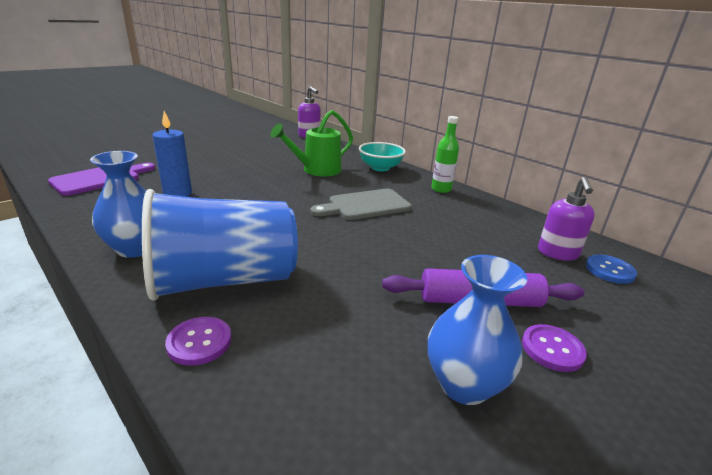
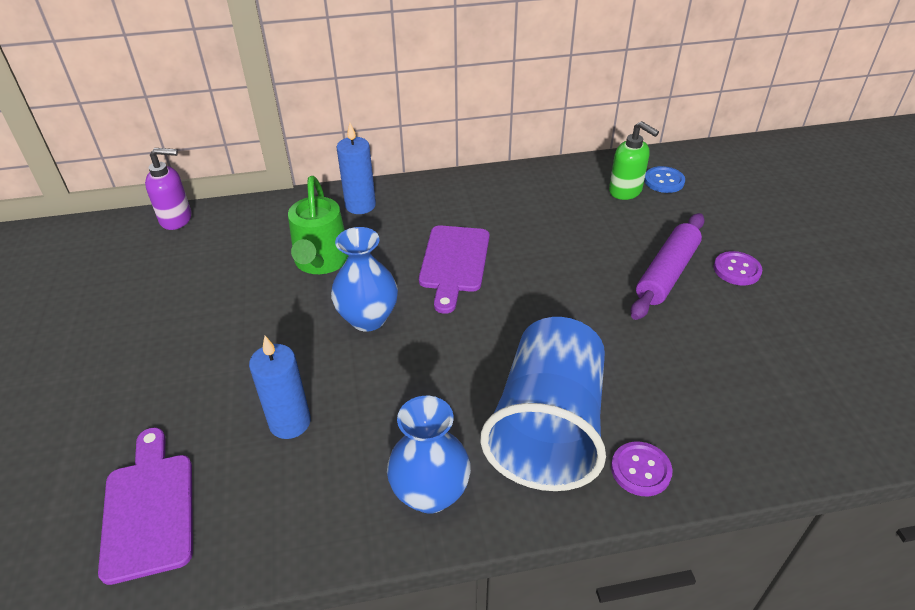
camera: 55 degrees left, 15 degrees up
(365, 205) = (454, 263): grey cutting board -> purple cutting board
(380, 168) = (360, 205): turquoise bowl -> blue candle
(441, 189) = (457, 189): green bottle -> none
(464, 385) = (753, 332): blue vase -> blue vase (368, 318)
(558, 253) = (625, 191): purple soap dispenser -> green soap dispenser

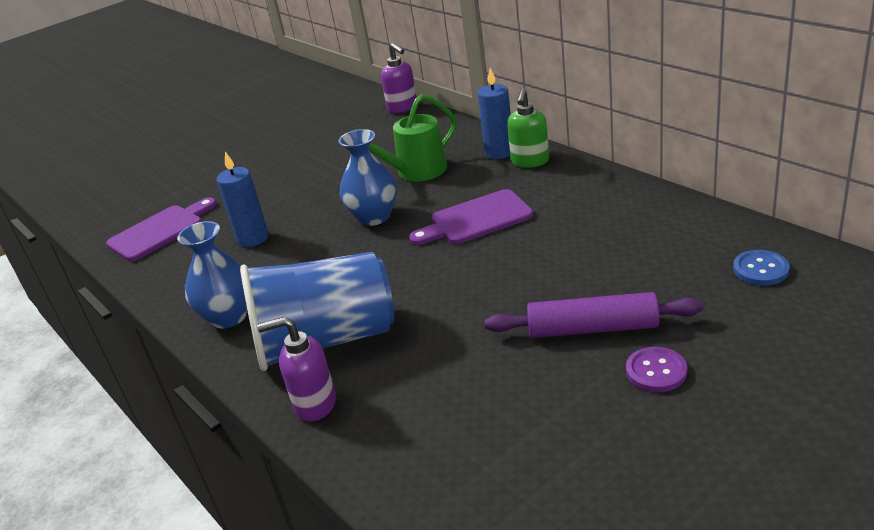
camera: 65 degrees right, 10 degrees down
(625, 191) = (704, 255): green soap dispenser -> green soap dispenser (530, 161)
(640, 470) = (314, 404): purple button -> purple soap dispenser

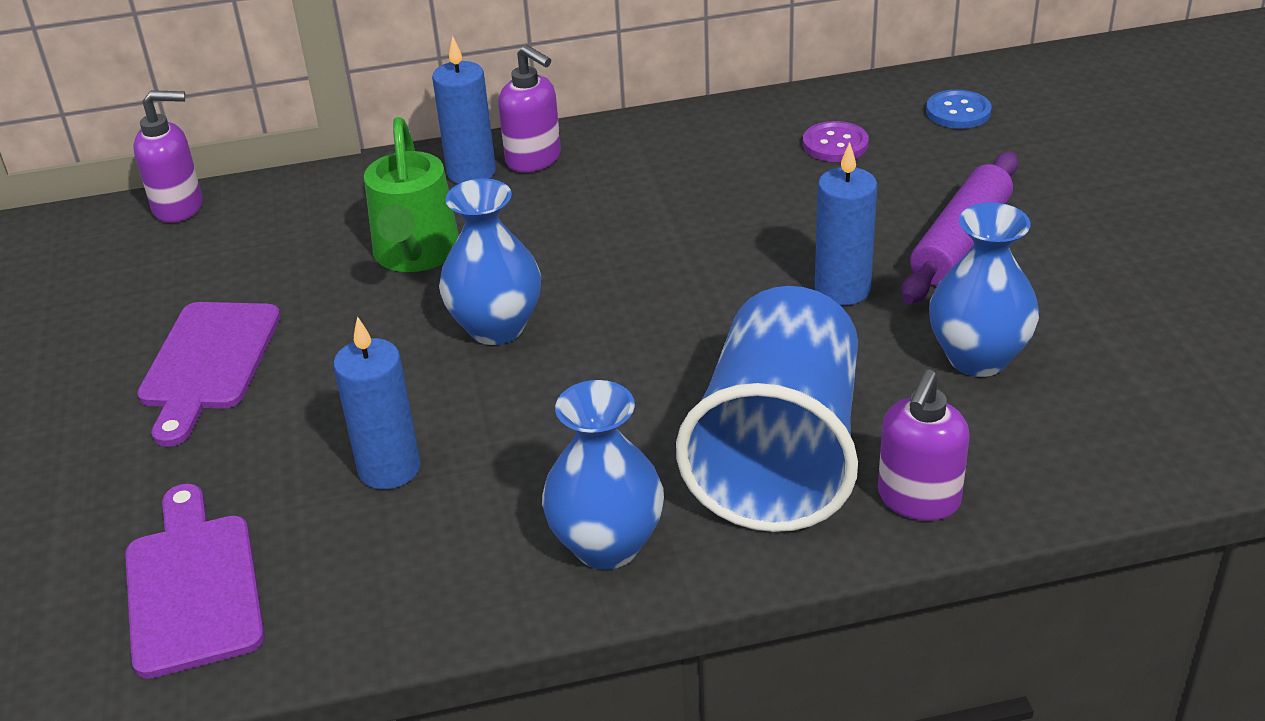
camera: 65 degrees left, 5 degrees up
(467, 380) = (977, 358): none -> blue vase
(476, 219) = (626, 245): purple cutting board -> purple cutting board (208, 363)
(496, 303) = (842, 289): none -> blue candle
(530, 161) = (534, 159): green soap dispenser -> purple soap dispenser
(656, 371) = (1071, 231): purple button -> purple button (835, 144)

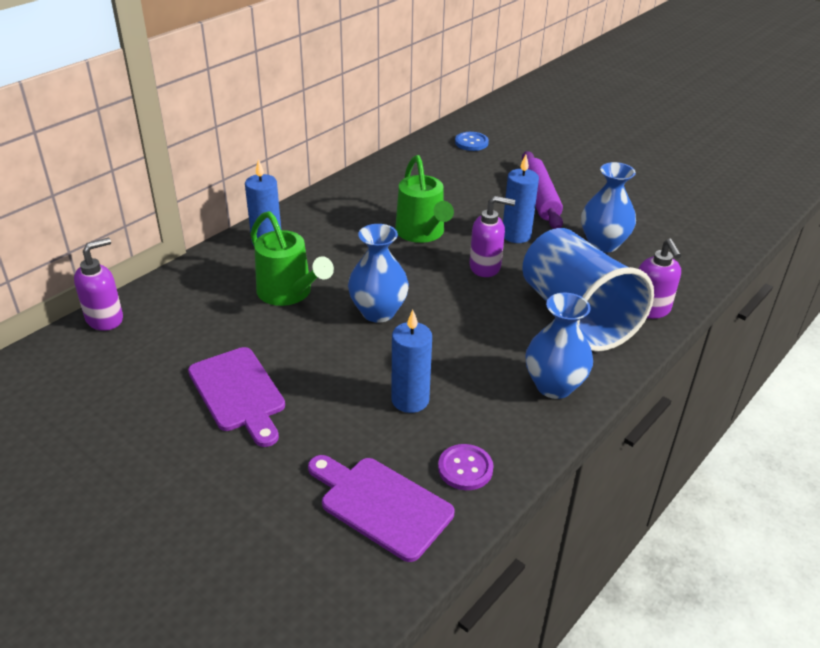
camera: 40 degrees left, 0 degrees up
(534, 159) = (294, 225): purple soap dispenser -> purple soap dispenser (485, 267)
(698, 234) = (422, 233): none -> green watering can
(835, 144) = (435, 172): purple button -> purple button (465, 468)

